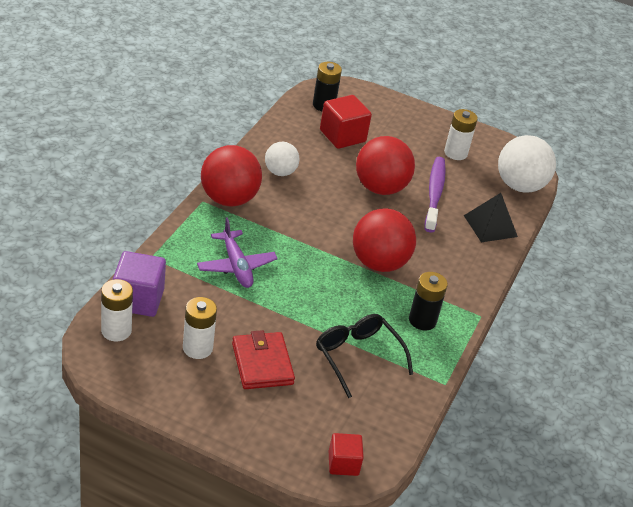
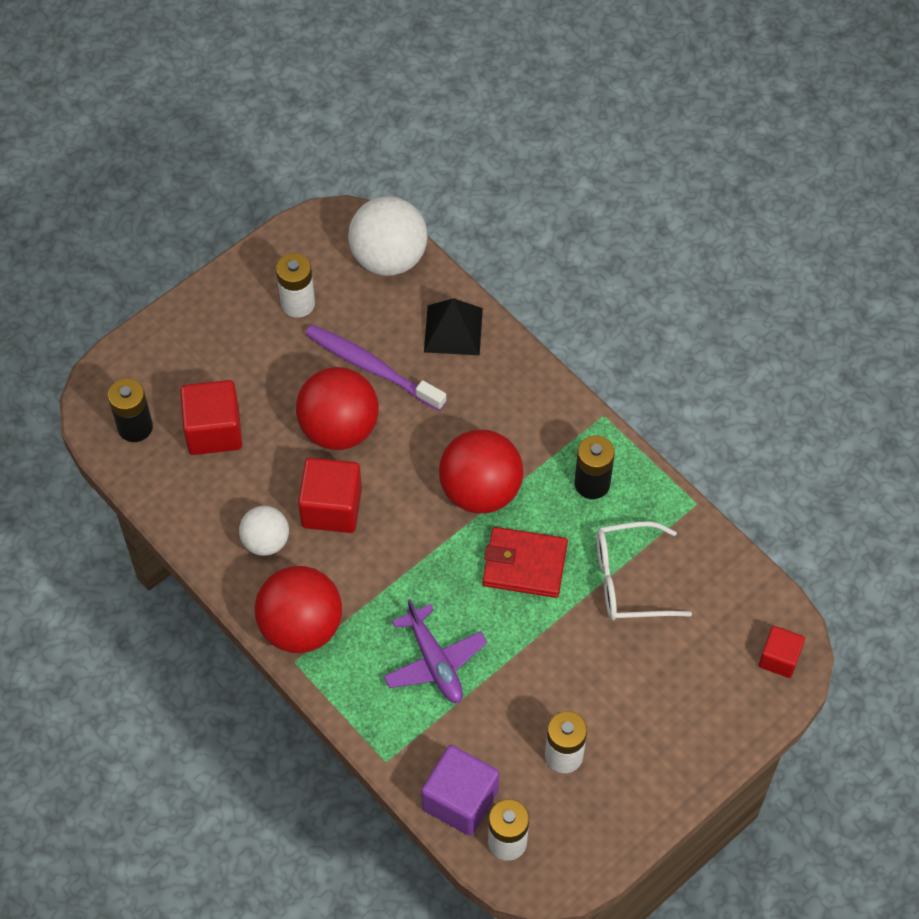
camera: 60 degrees left, 20 degrees up
(236, 266) = (434, 662): purple plane -> purple plane turned 60 degrees clockwise
(262, 363) = (610, 690): red wallet -> red wallet (524, 565)
(321, 196) = (331, 508): none -> red cube
(358, 357) = (630, 580): black glasses -> white glasses

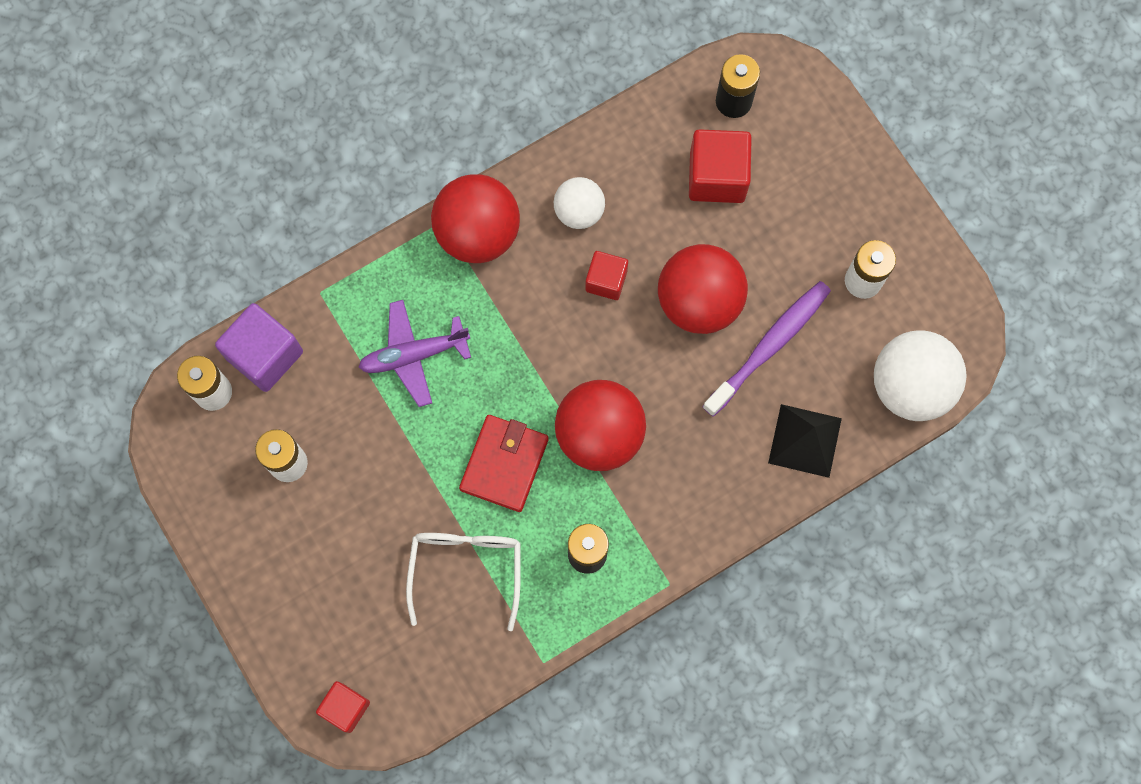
camera: 100 degrees right, 15 degrees up
(331, 508) = (606, 281): red cube -> red cube, size x0.61

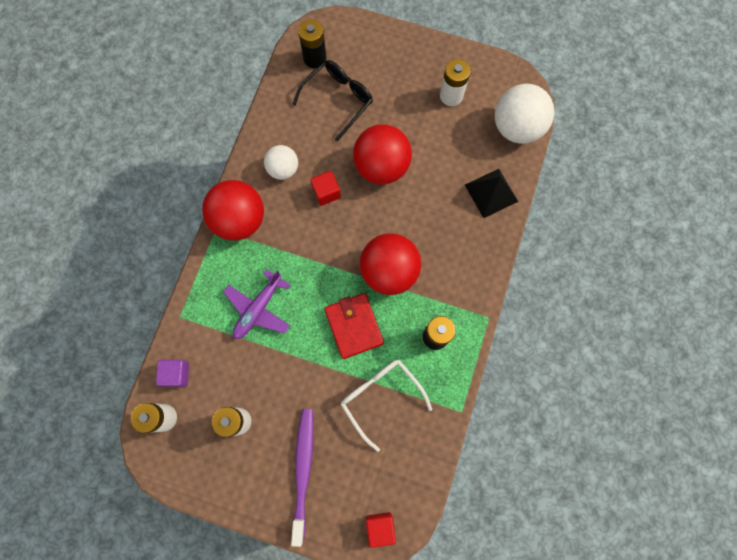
camera: 40 degrees left, 0 degrees up
(265, 355) = (176, 374): purple cube -> purple cube, size x0.61
(717, 177) = (338, 100): red cube -> black glasses
(769, 346) = (434, 161): purple toothbrush -> purple toothbrush (303, 470)

